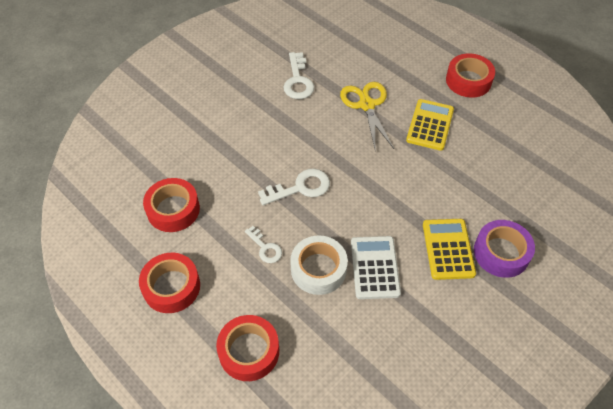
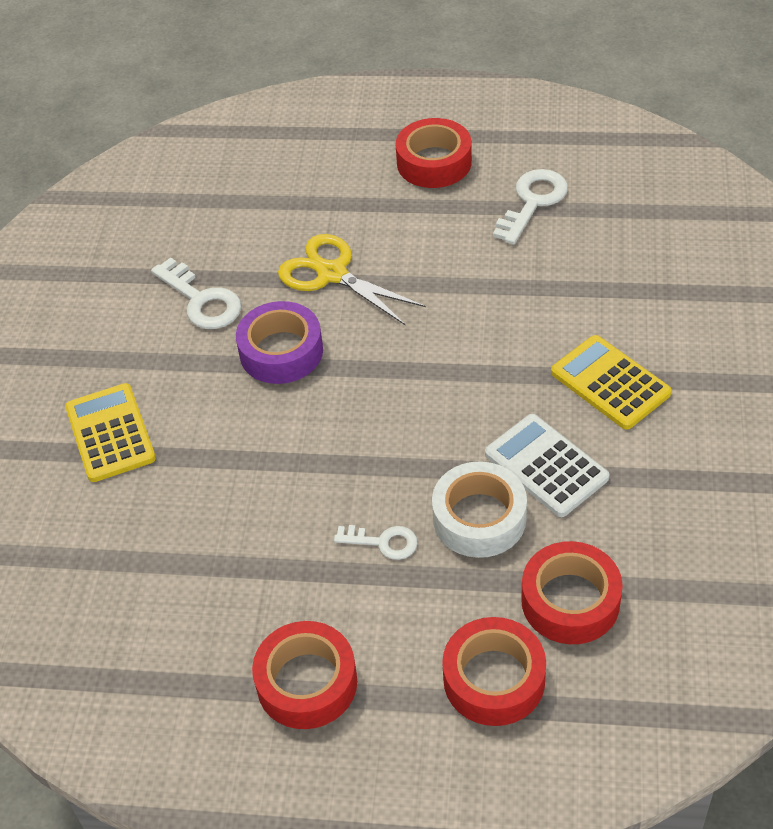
camera: 35 degrees left, 5 degrees down
(173, 209) = (201, 586): red tape -> red tape (570, 601)
(300, 188) = (351, 436): white key -> white key (532, 202)
(430, 125) = (440, 248): yellow calculator -> yellow calculator (110, 433)
(501, 253) = (673, 345): purple tape -> purple tape (281, 351)

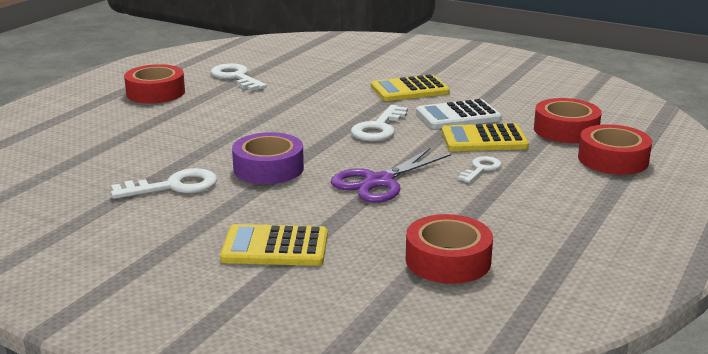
camera: 70 degrees left, 25 degrees down
(296, 458) = (379, 182): none -> purple scissors
(307, 682) = (586, 214): red tape -> red tape (448, 260)
(332, 274) = (214, 139): yellow scissors -> none
(452, 401) = (379, 128): none -> white key
(479, 518) = (484, 139): white tape -> yellow calculator

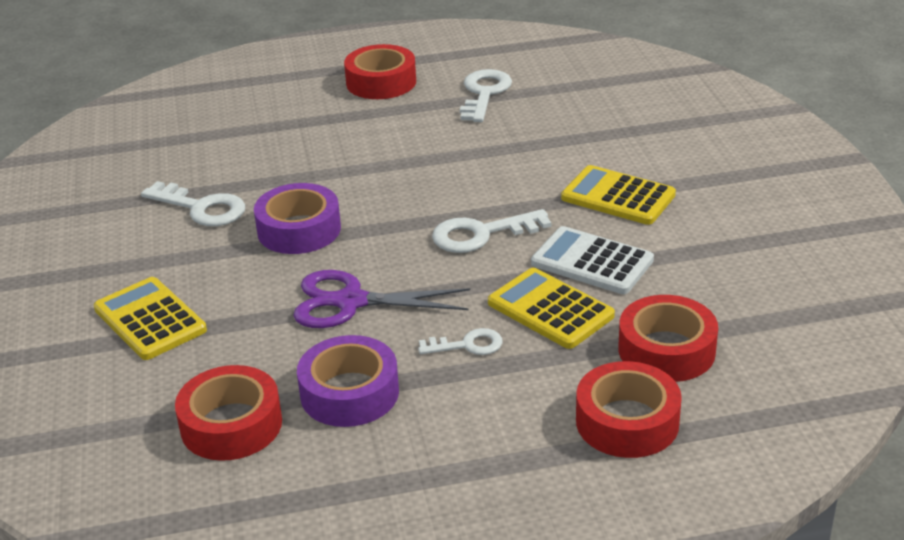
camera: 50 degrees right, 10 degrees up
(474, 214) = (349, 393): none -> purple tape

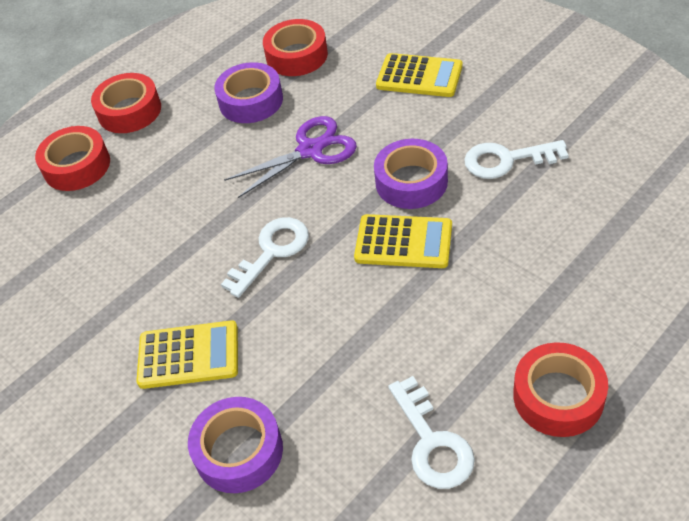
camera: 150 degrees right, 15 degrees up
(467, 345) = (207, 162): white key -> none
(550, 309) = (171, 214): yellow calculator -> yellow calculator (403, 242)
(592, 262) = (168, 271): white calculator -> none
(620, 135) = (239, 451): none -> purple tape
(666, 350) = (74, 225): red tape -> red tape (129, 111)

